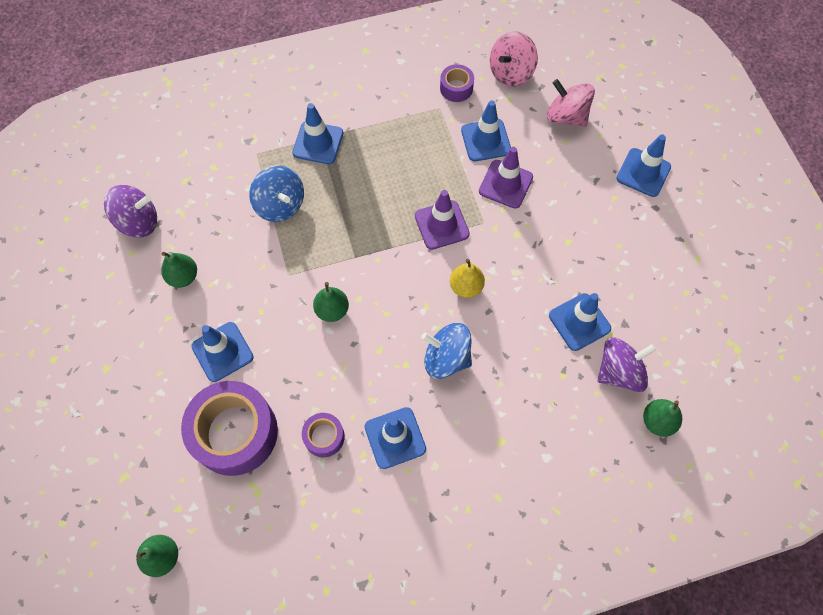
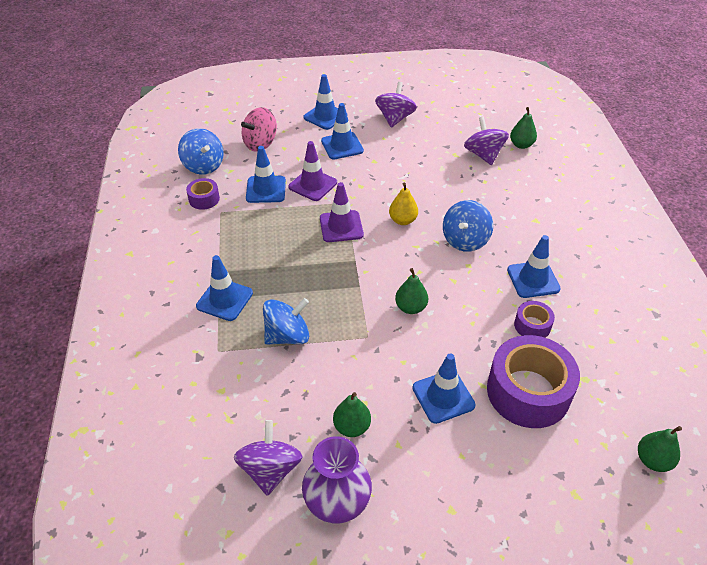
camera: 80 degrees left, 20 degrees down
(109, 278) = (337, 504): none -> purple vase
(510, 73) = (203, 166): pink spinning top -> blue spinning top
(579, 322) = (442, 166): blue traffic cone -> blue traffic cone (342, 146)
(666, 253) = (395, 118): none -> purple spinning top

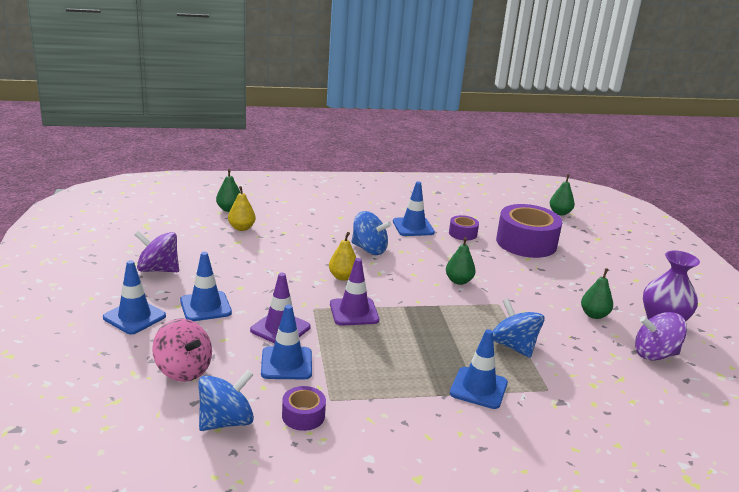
camera: 95 degrees left, 20 degrees down
(443, 396) = (546, 274): blue traffic cone -> none
(483, 155) = (241, 228): purple spinning top -> yellow pear

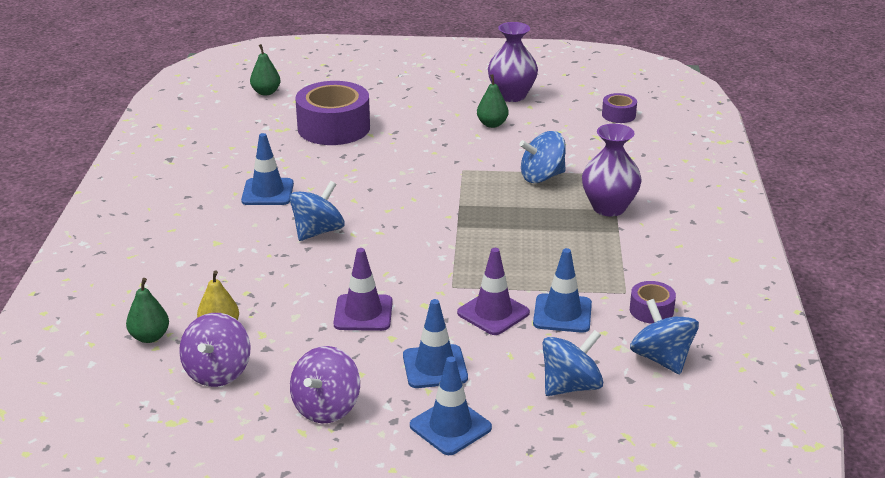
camera: 75 degrees left, 5 degrees up
(183, 370) = (570, 386): pink spinning top -> blue spinning top
(343, 277) = (383, 258): yellow pear -> none
(354, 312) = (465, 260): purple traffic cone -> purple traffic cone (363, 313)
(458, 281) = (411, 184): green pear -> none
(462, 233) = (297, 162): purple tape -> purple tape (618, 115)
(478, 388) = (609, 208): blue traffic cone -> purple vase
(655, 354) = (561, 112): purple spinning top -> purple spinning top (218, 372)

